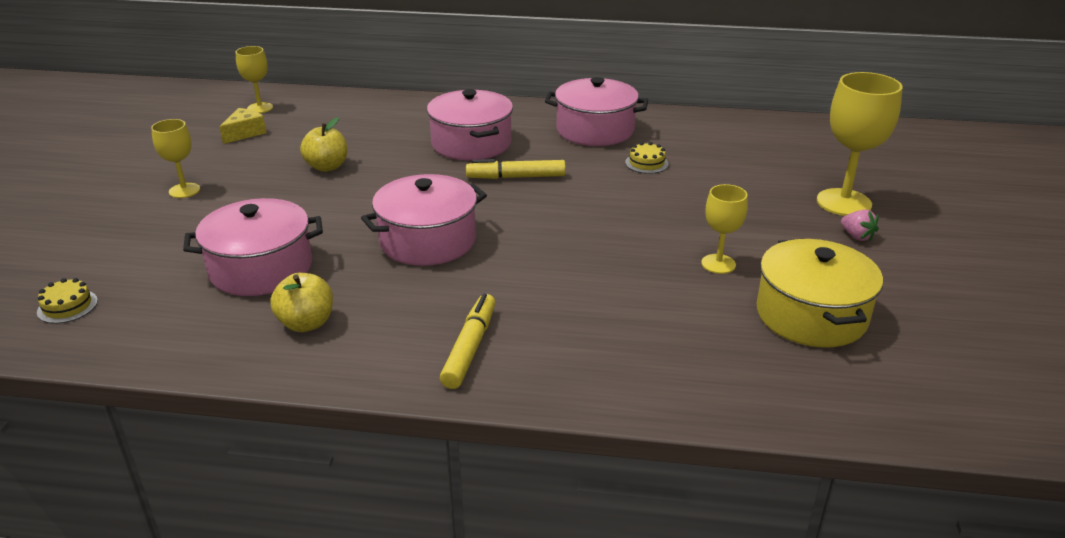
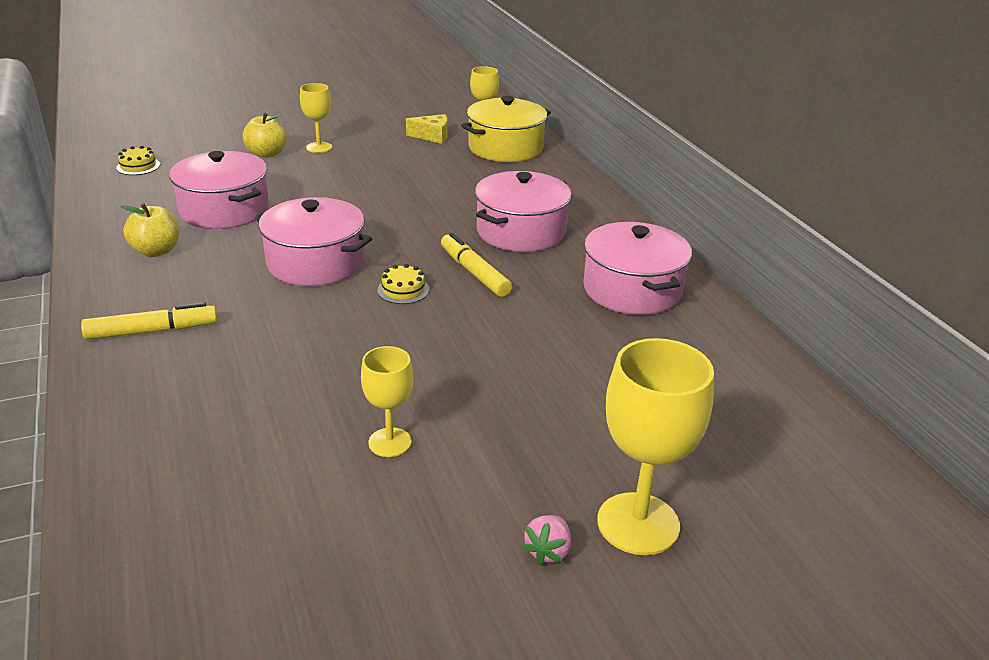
camera: 60 degrees right, 0 degrees up
(327, 167) = (407, 184): yellow apple -> yellow apple (267, 154)
(646, 163) = (587, 341): yellow cake -> yellow cake (403, 290)
(811, 315) = (317, 539): yellow pot -> yellow pot (505, 148)

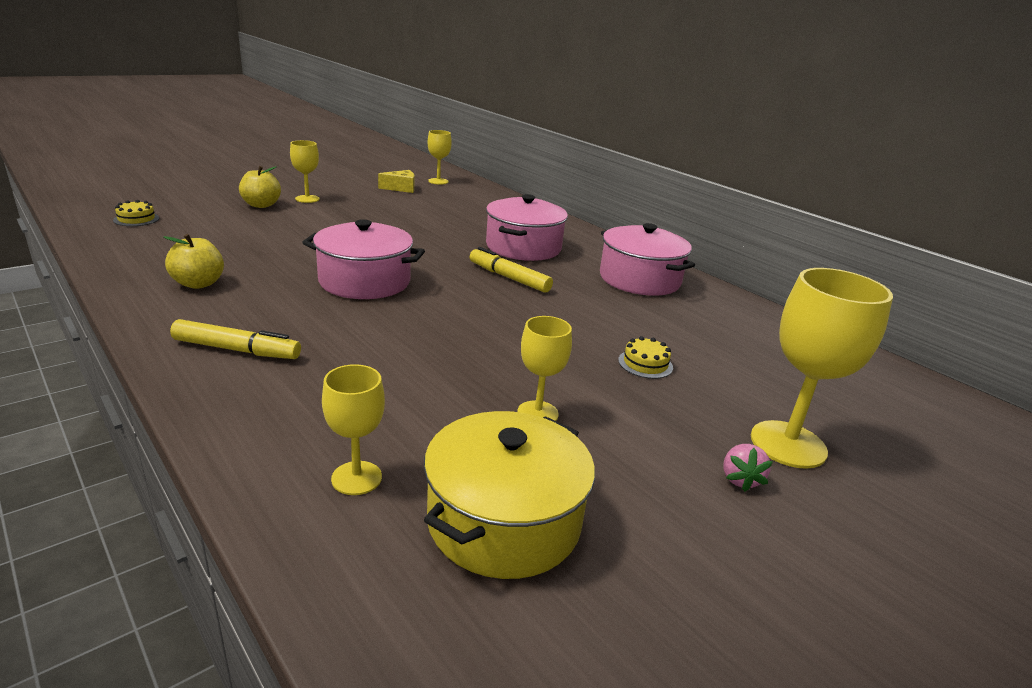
camera: 20 degrees left, 5 degrees down
(151, 331) = (236, 350): yellow marker -> yellow marker turned 45 degrees clockwise
(181, 480) = (356, 478): none -> yellow goblet
(224, 210) = (248, 248): pink pot -> none
(403, 290) = (458, 295): yellow cake -> yellow cake (645, 364)
(505, 148) = (466, 194): yellow pot -> yellow pot (504, 521)

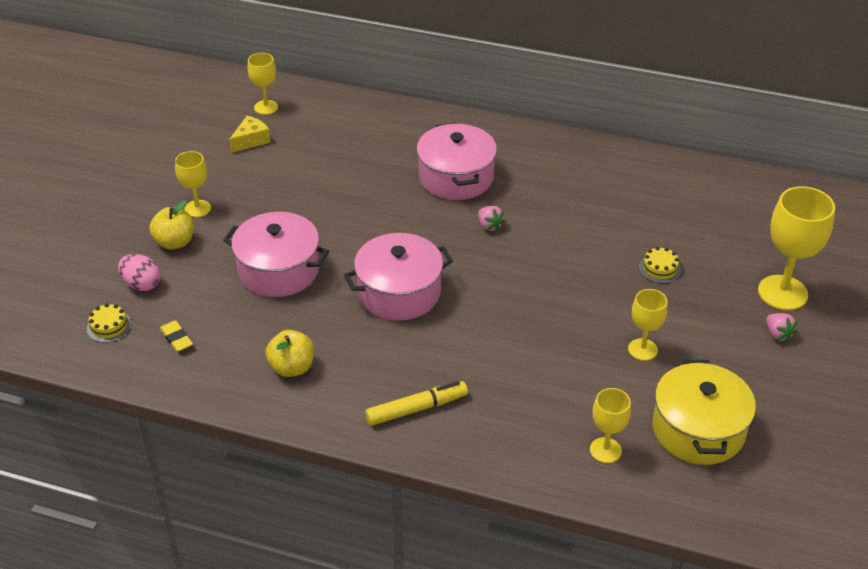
camera: 30 degrees left, 15 degrees up
(160, 239) = (176, 339): none -> yellow eraser
(199, 212) = (142, 284): none -> pink egg
(509, 278) = (489, 226): yellow marker -> pink strawberry
(639, 279) = (576, 172): pink pot -> pink pot (278, 270)

